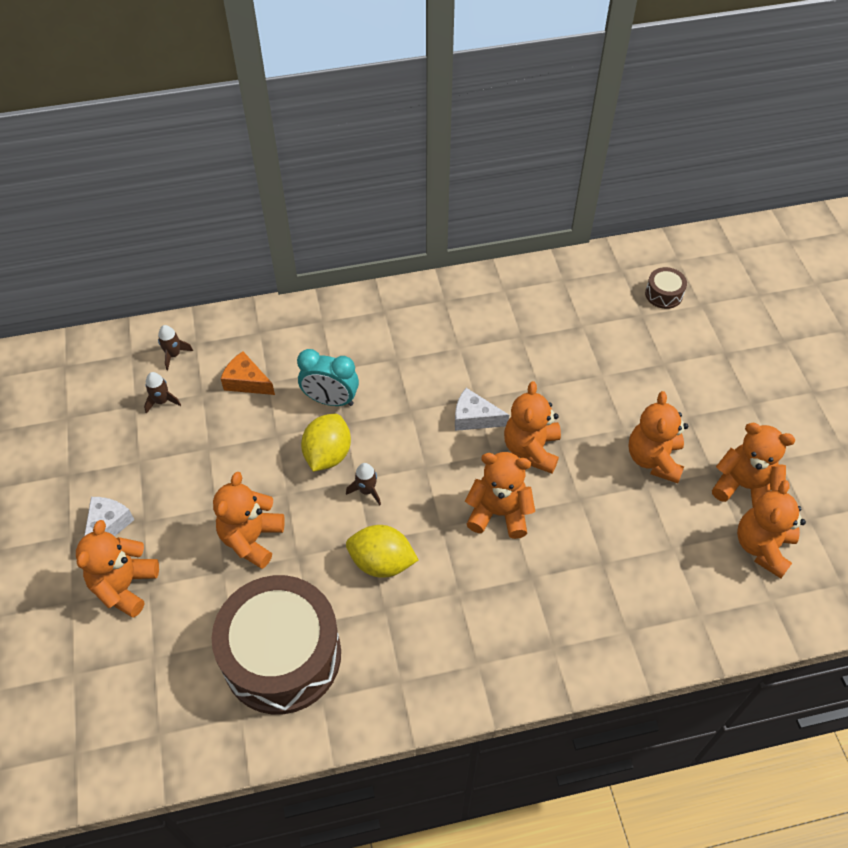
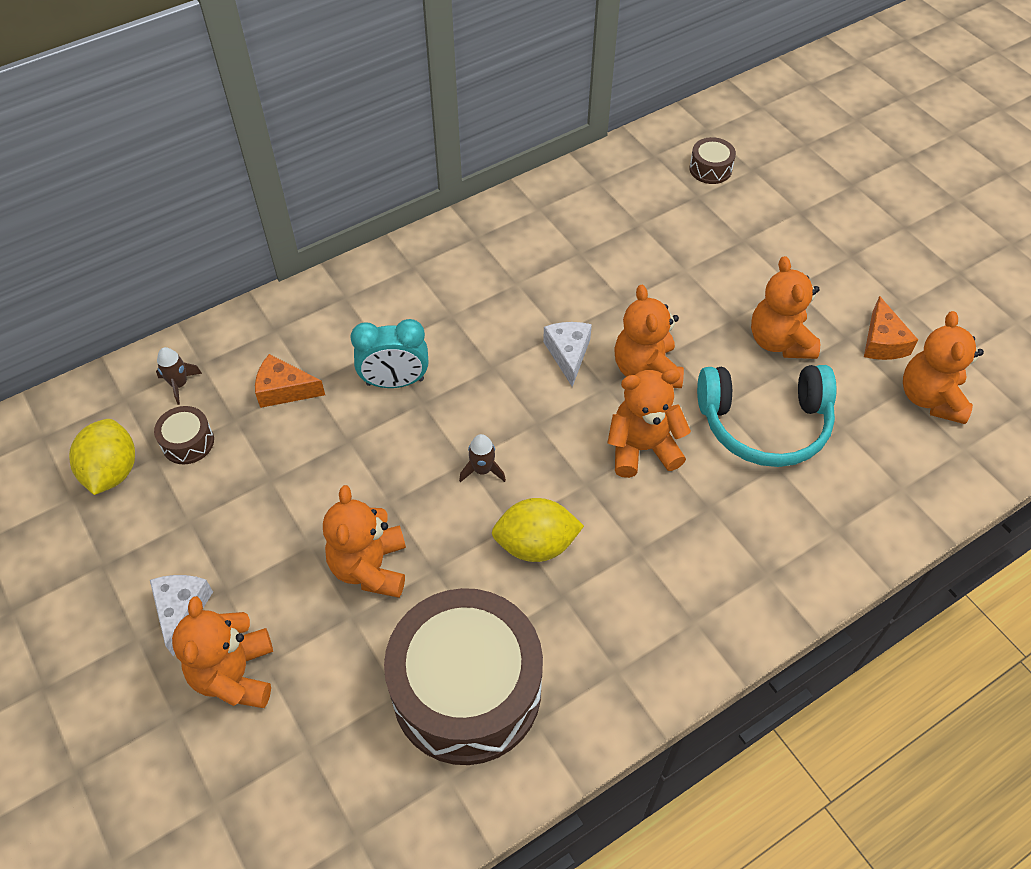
camera: 20 degrees left, 0 degrees up
(162, 401) = (188, 442): brown rocket -> brown drum
(328, 454) = (418, 443): yellow lemon -> yellow lemon (112, 471)
(474, 418) = (568, 354): white cheese -> white cheese turned 90 degrees clockwise
(608, 524) = (764, 424): none -> turquoise headphones
(743, 486) = (882, 342): orange teddy bear -> orange cheese

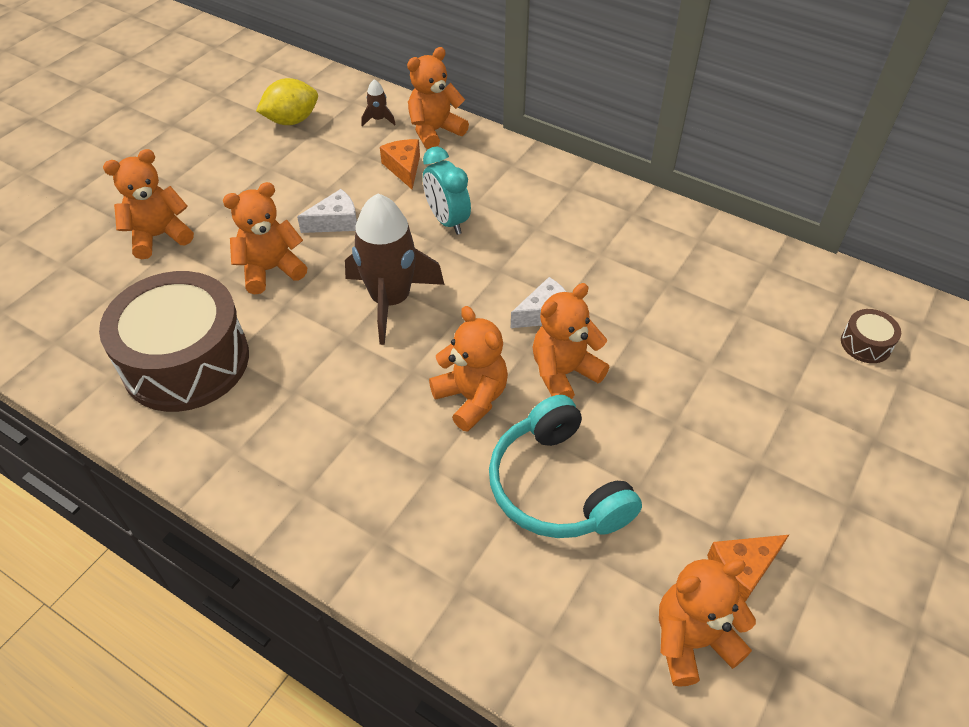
camera: 65 degrees right, 5 degrees down
(181, 610) = (199, 193): white cheese -> white cheese (335, 222)
(188, 442) = (332, 142): brown drum -> none
(482, 470) = (391, 300): brown rocket -> brown rocket, size x2.46
(536, 544) = (334, 358): yellow lemon -> none
(779, 341) = (673, 470): orange teddy bear -> orange teddy bear (435, 131)

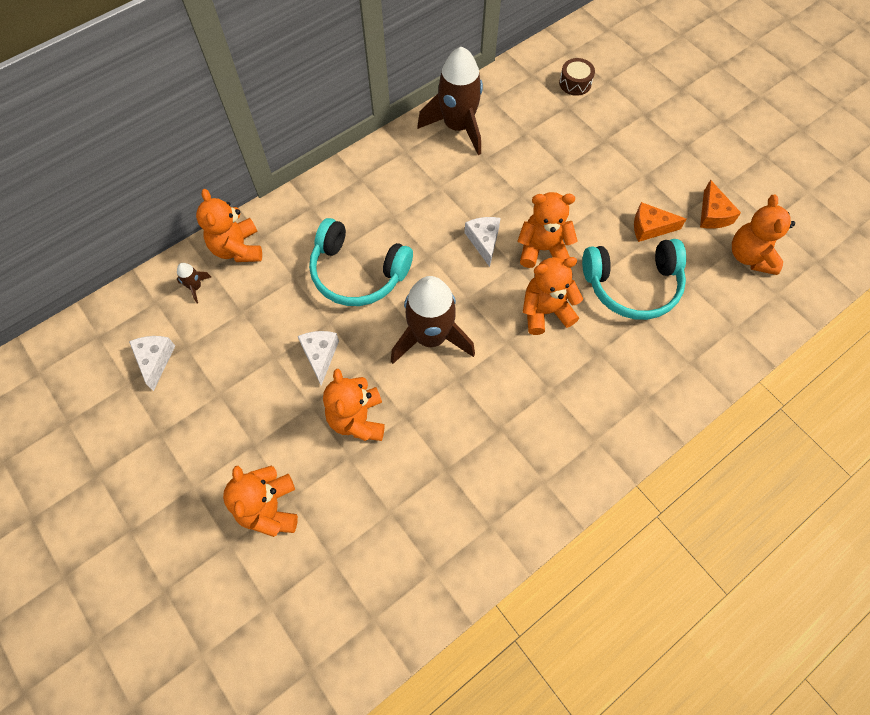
camera: 70 degrees left, 15 degrees up
(186, 361) = (438, 505): brown drum -> none
(292, 120) = (155, 360): yellow lemon -> white cheese
(404, 168) = (275, 285): orange cheese -> orange cheese (650, 227)
(447, 221) = (357, 273): turquoise clock -> turquoise headphones
(564, 373) = (542, 249): orange teddy bear -> orange teddy bear turned 105 degrees clockwise
(701, 247) = (457, 127): none -> brown rocket

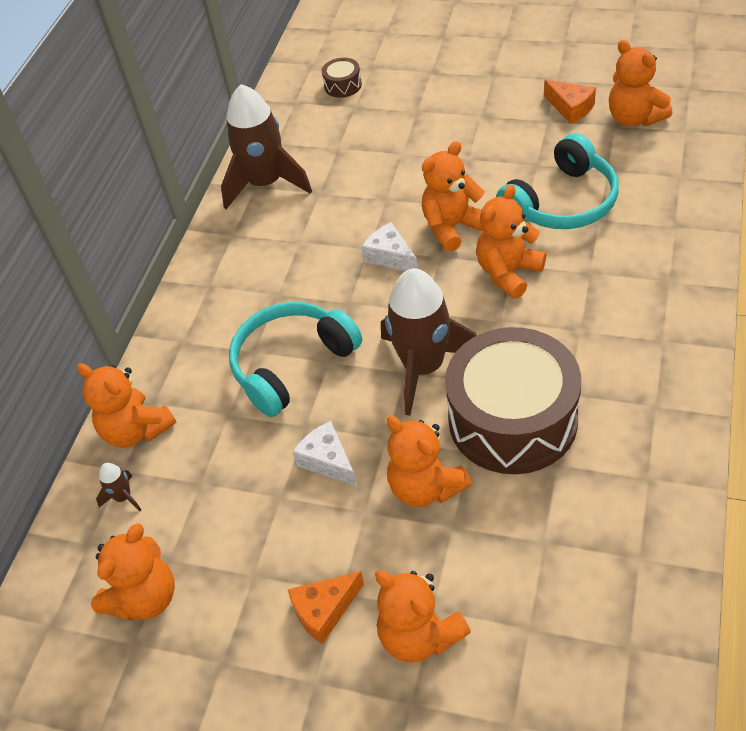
camera: 30 degrees left, 15 degrees down
(155, 360) = (145, 597): white cheese -> orange teddy bear
(357, 273) = (292, 364): turquoise headphones -> turquoise headphones turned 150 degrees clockwise
(449, 417) = (512, 419): none -> brown drum
(650, 227) = (529, 150): orange cheese -> orange cheese (324, 611)

